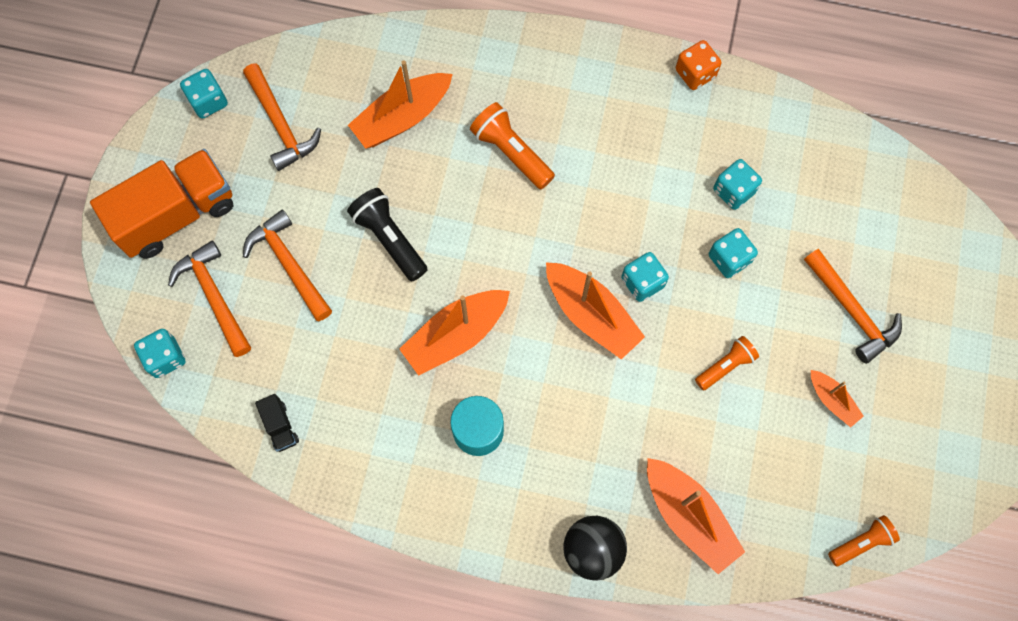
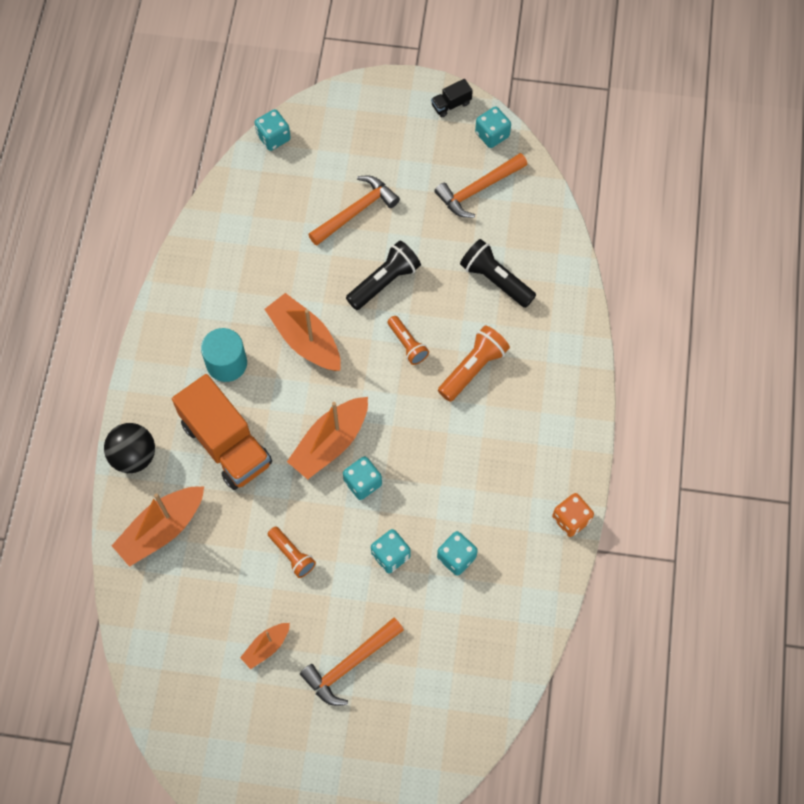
camera: 85 degrees right, 5 degrees down
(176, 214) = (391, 127): orange truck -> orange truck (226, 444)
(214, 296) = (325, 163): orange hammer -> none
(280, 426) = (224, 222): black truck -> black truck (451, 104)
(402, 118) = (495, 280): orange boat -> black flashlight
(861, 542) = (143, 672): orange flashlight -> orange flashlight (407, 344)

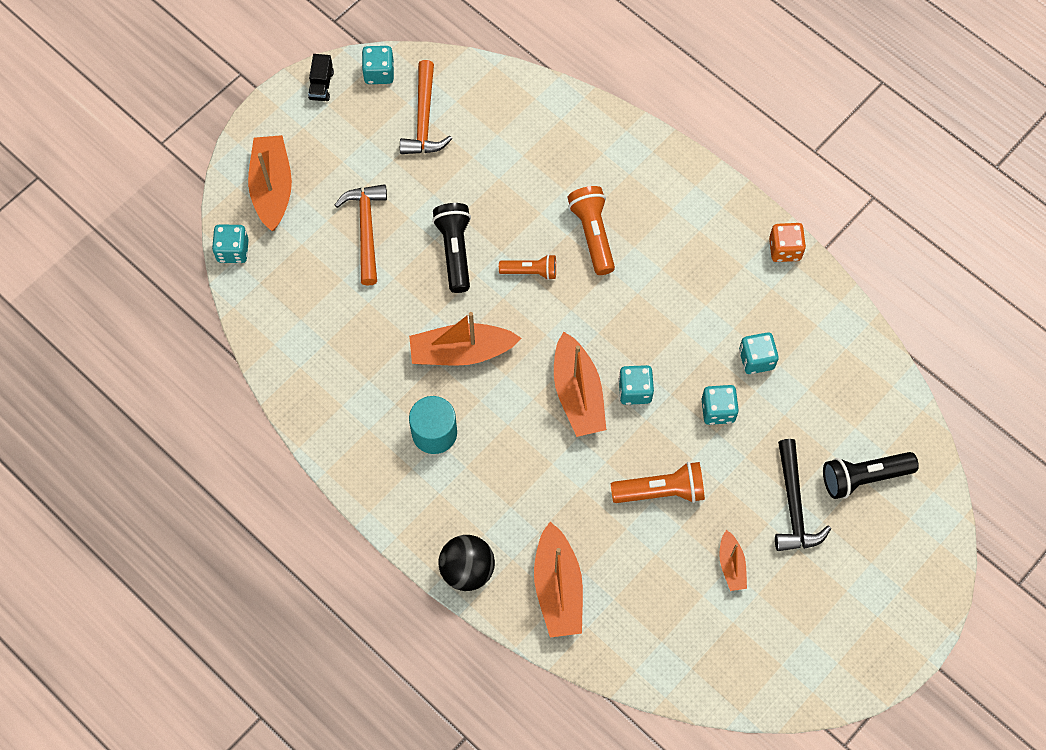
camera: 55 degrees left, 0 degrees up
(226, 444) = (514, 481): orange truck -> none
(292, 555) = (661, 491): orange flashlight -> orange flashlight, size x1.53
(342, 129) = (272, 188): none -> orange boat
(350, 664) = (794, 506): orange hammer -> black hammer
(495, 280) = (522, 162): black flashlight -> black flashlight (863, 477)

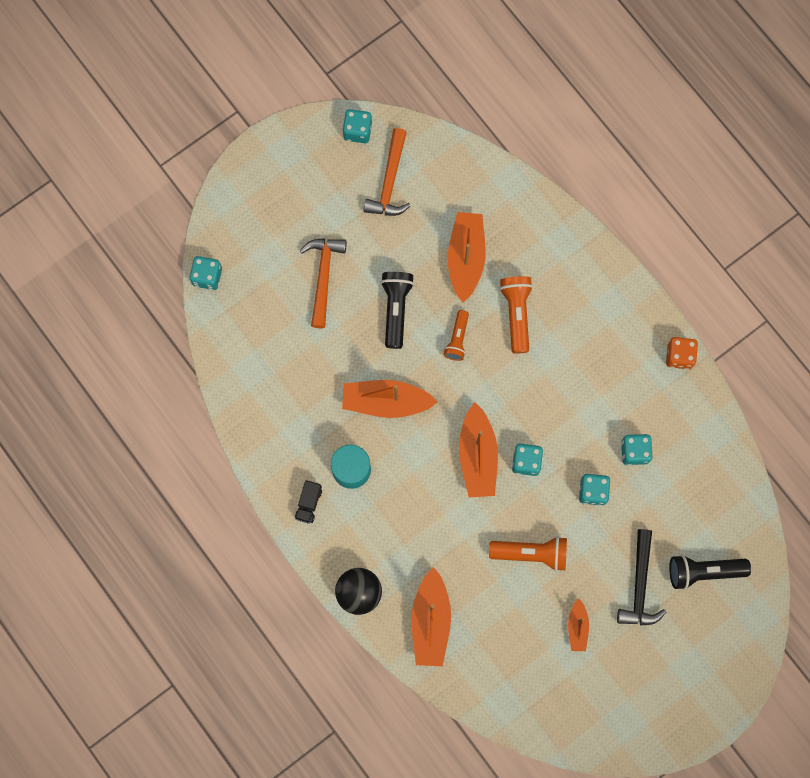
camera: 10 degrees right, 10 degrees up
(272, 188) = (249, 224): orange boat -> orange boat (465, 258)
(321, 85) = (306, 134): black truck -> black truck (309, 504)
(530, 271) = (457, 339): orange flashlight -> orange flashlight turned 90 degrees clockwise

